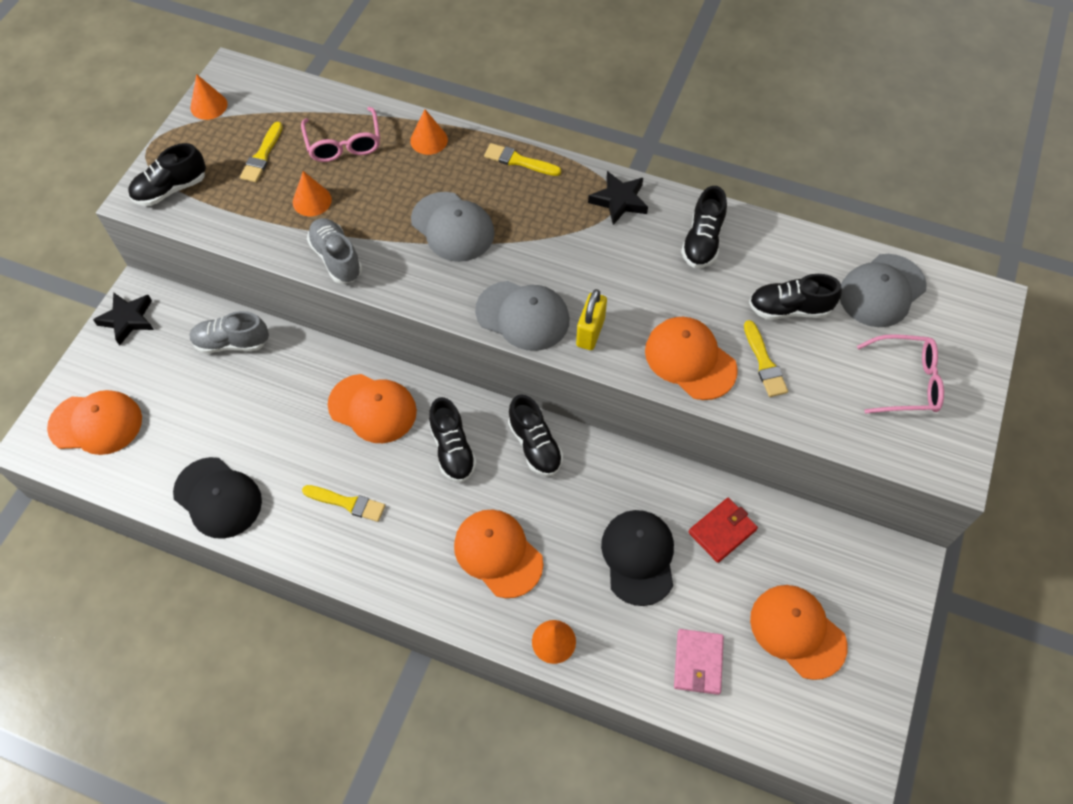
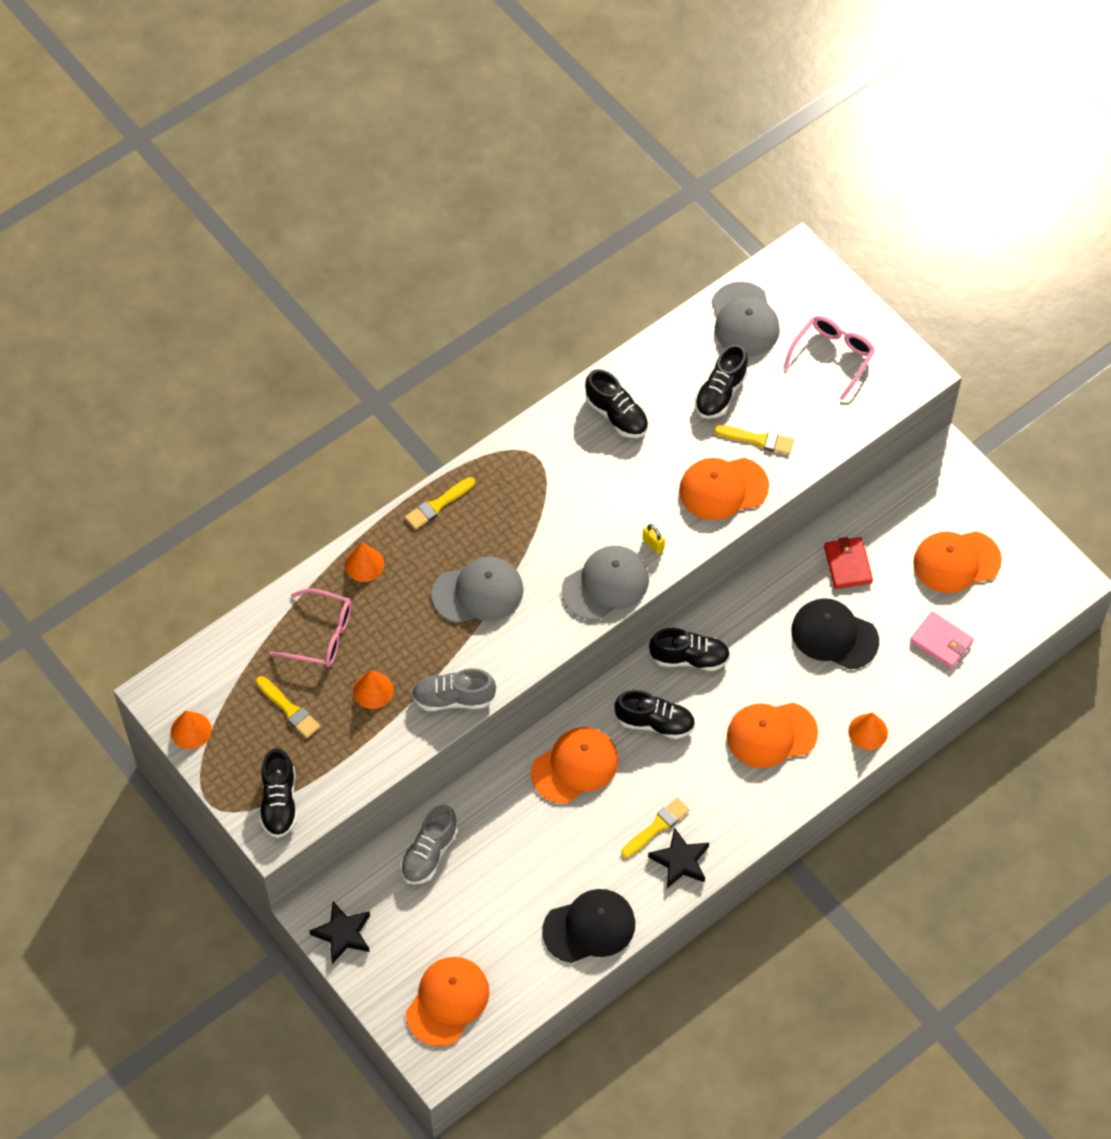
camera: 60 degrees left, 0 degrees up
(590, 332) = (653, 544): yellow padlock -> yellow padlock, size x0.58
(619, 201) = (534, 452): black star -> black star (680, 861)

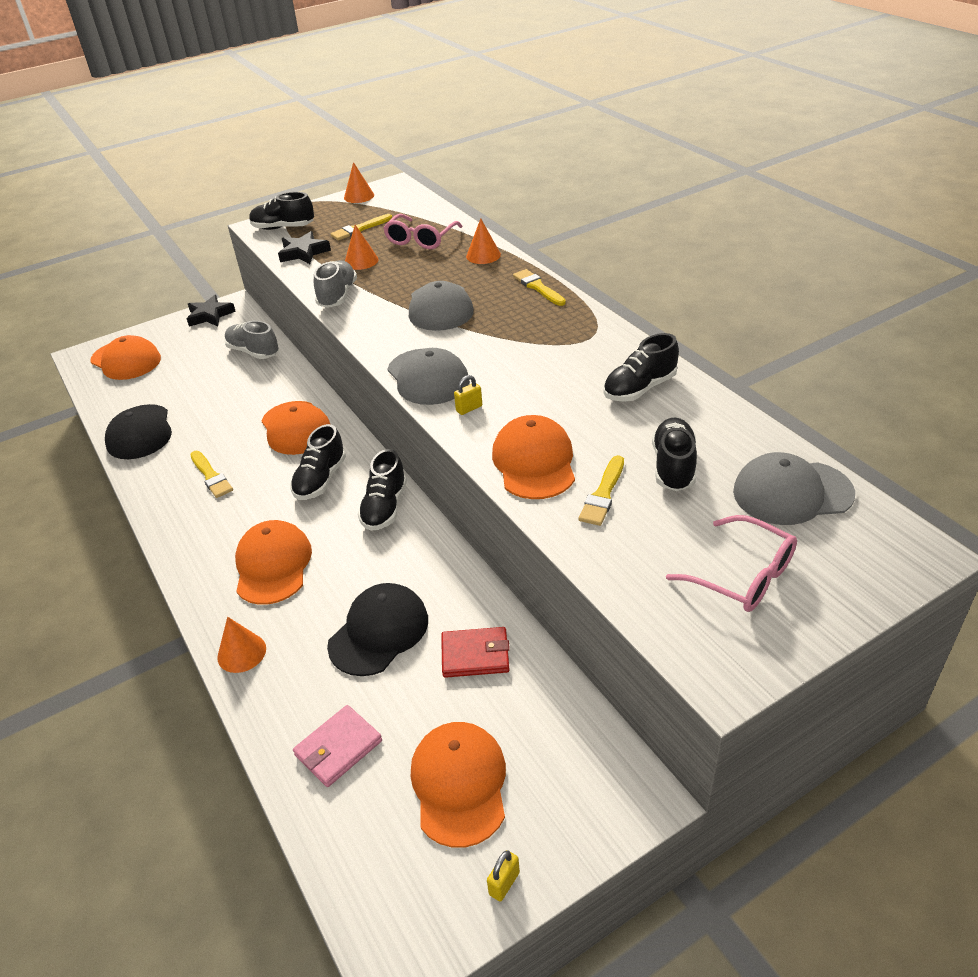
camera: 100 degrees right, 20 degrees down
(680, 861) = (168, 490): black star -> black star (303, 252)
(720, 393) = (673, 466): black shoe -> black shoe turned 60 degrees clockwise
(1018, 529) = (504, 883): none -> yellow padlock

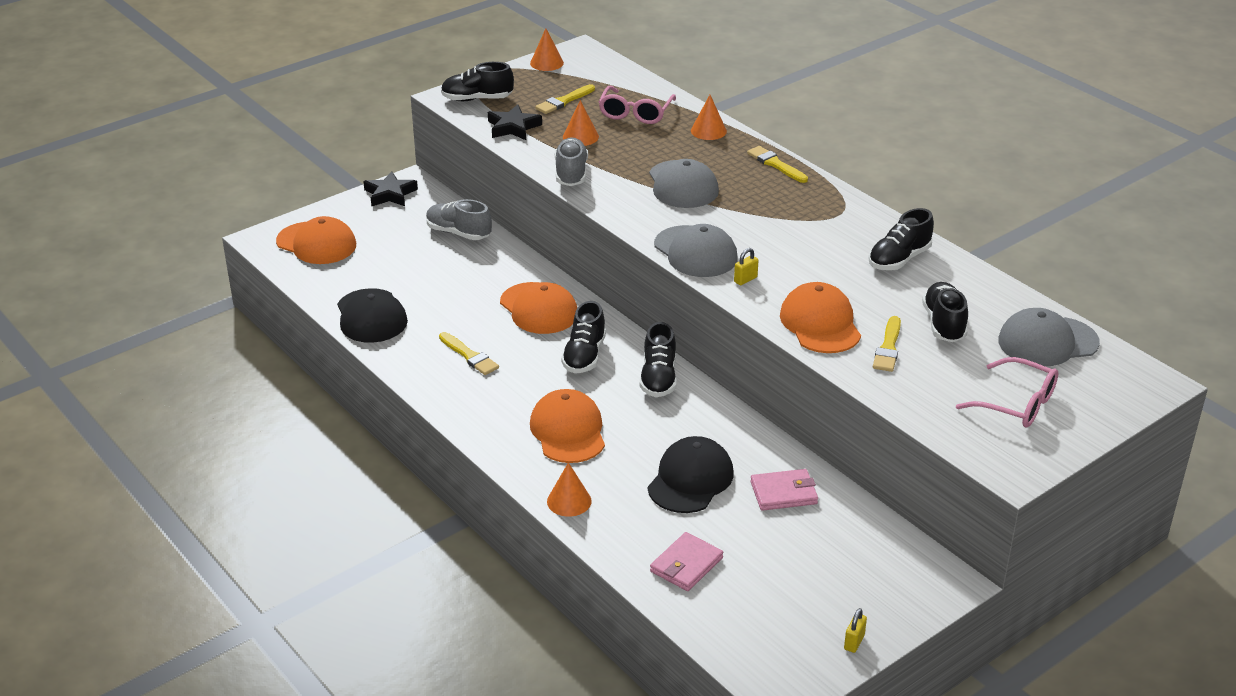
camera: 10 degrees left, 5 degrees down
(459, 784) = (798, 583): orange cap -> none
(475, 655) = (784, 493): red wallet -> pink wallet

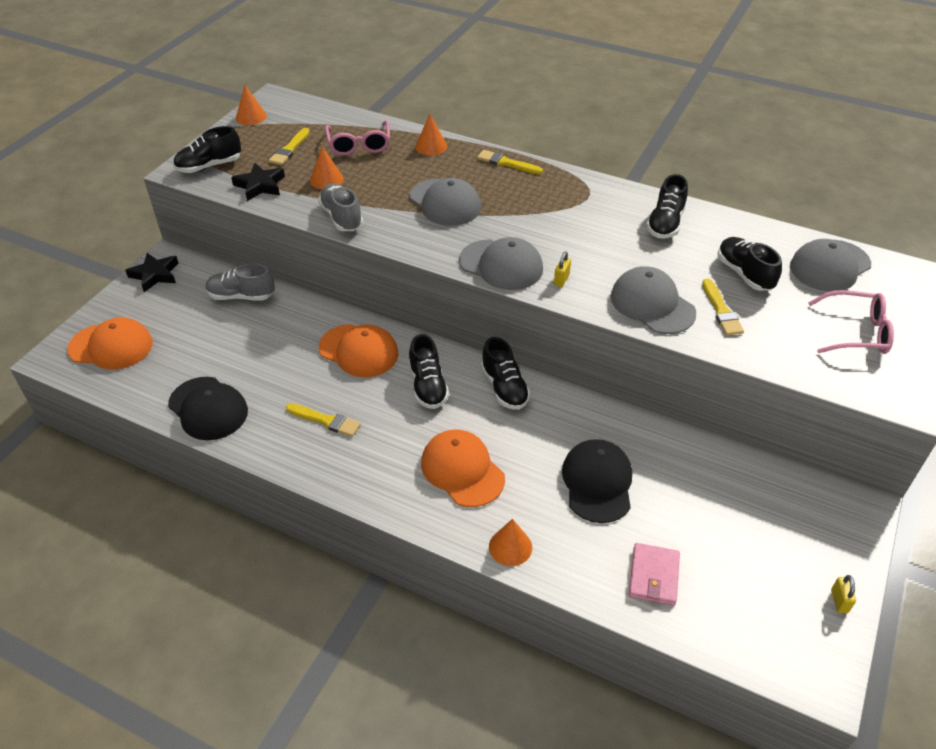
camera: 25 degrees left, 10 degrees up
(784, 493) = (679, 467): pink wallet -> none
(820, 324) = (652, 304): orange cap -> grey cap

